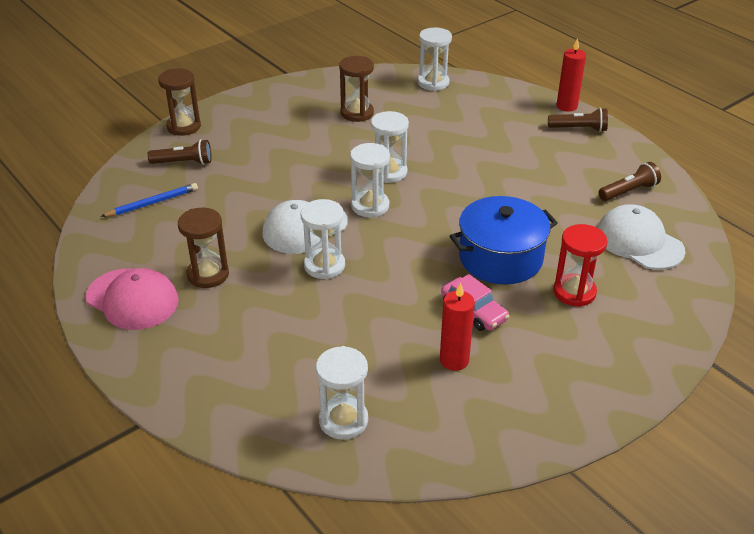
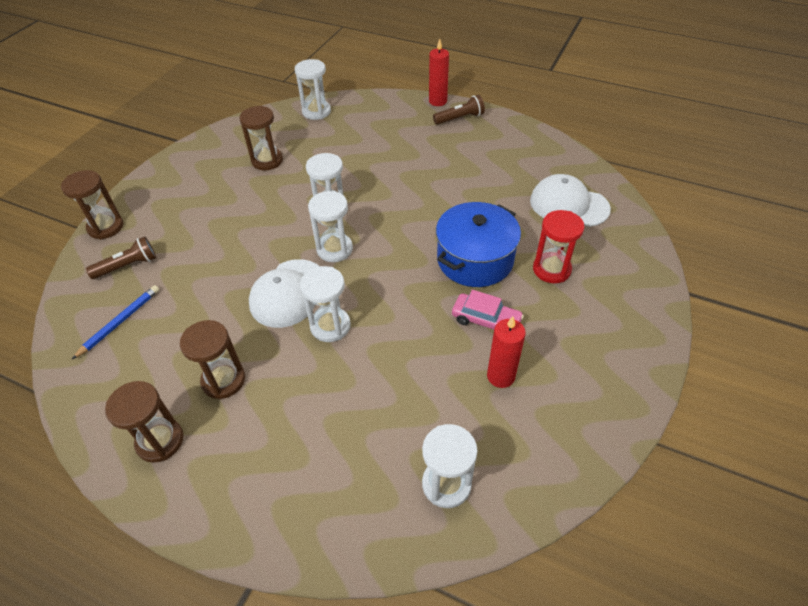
camera: 25 degrees left, 10 degrees up
(132, 299) = (160, 441): pink cap -> brown hourglass
(628, 191) = (532, 162): brown flashlight -> none

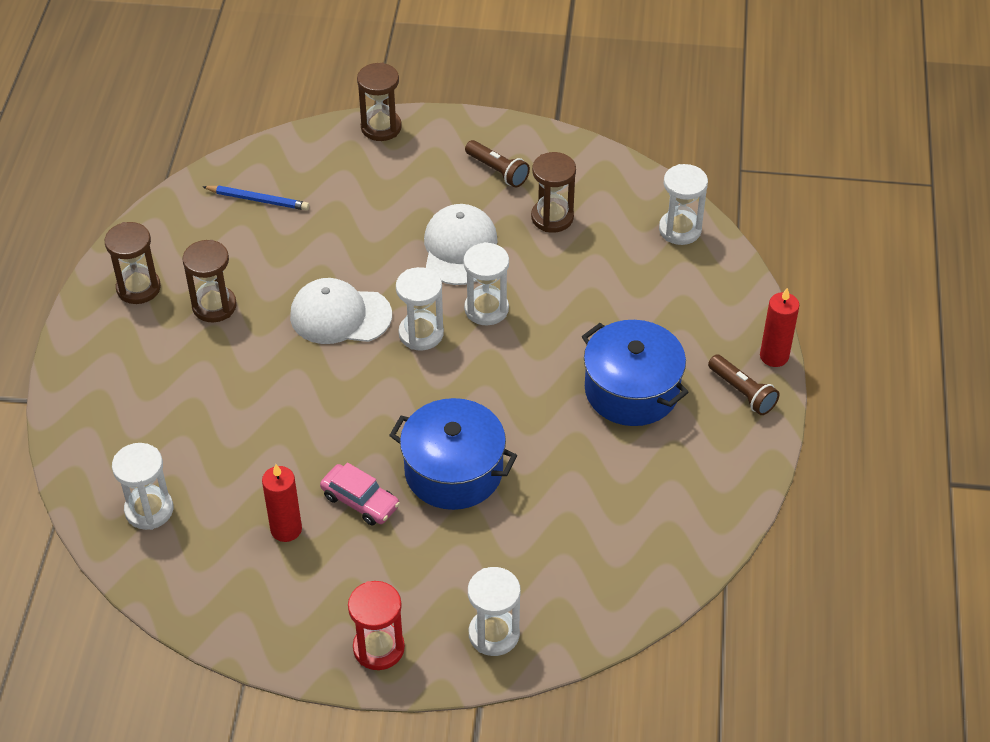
camera: 70 degrees right, 0 degrees up
(127, 266) = (332, 171): brown flashlight -> brown flashlight (497, 171)
(330, 326) = (307, 366): white hourglass -> white hourglass (494, 634)
(438, 160) = (631, 390): none -> blue pot
(486, 320) = (360, 501): pink car -> pink car turned 60 degrees counterclockwise
(551, 269) = (465, 552): red hourglass -> red hourglass (378, 648)
(569, 205) = (598, 553): white cap -> white cap (459, 248)

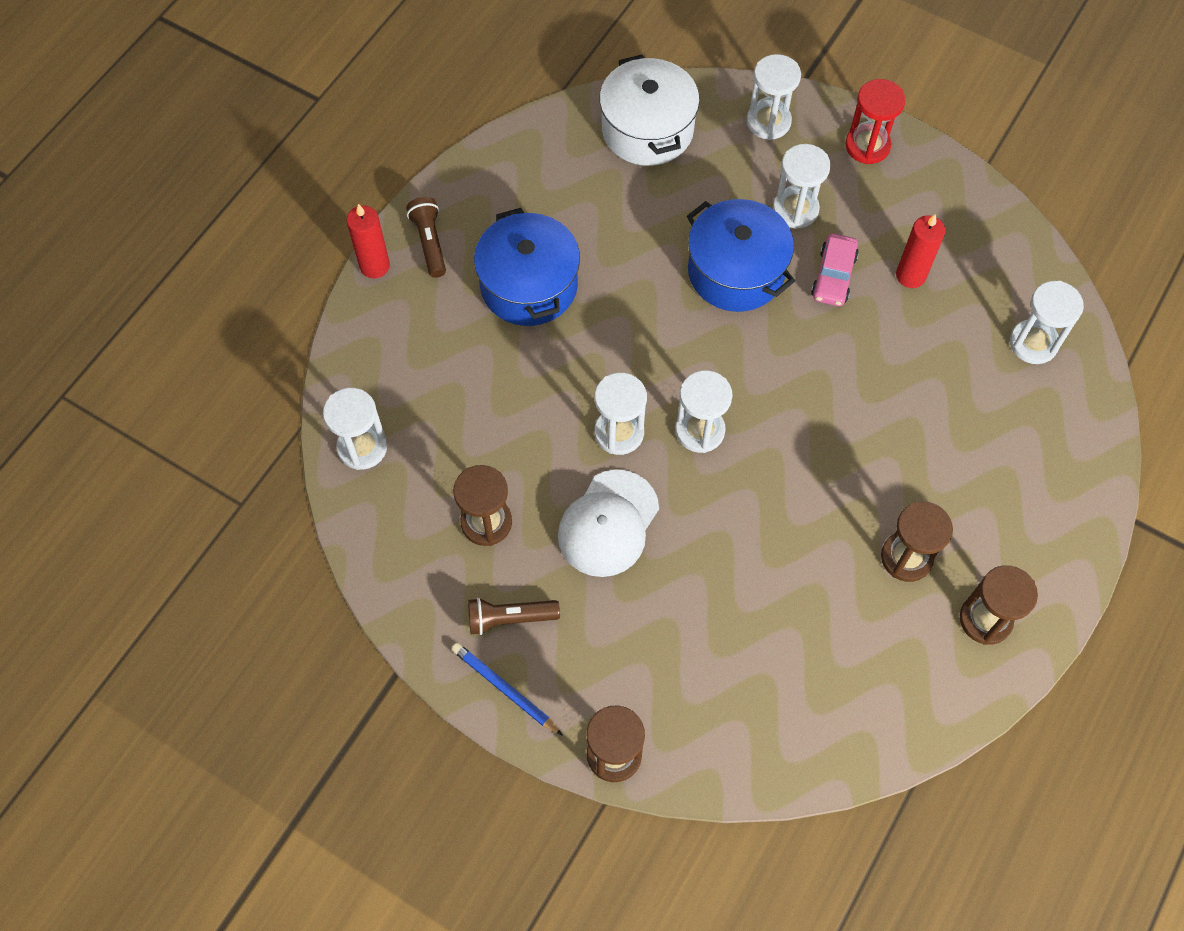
camera: 155 degrees left, 15 degrees up
(258, 200) = (809, 696): blue pencil -> blue pencil (504, 688)
(340, 315) = (774, 488): white cap -> none
(360, 501) = (833, 276): pink car -> pink car turned 135 degrees counterclockwise
(424, 551) = (795, 209): none -> white hourglass
(497, 171) = (510, 618): brown flashlight -> brown flashlight turned 75 degrees counterclockwise
(612, 576) = (647, 129): none -> white pot

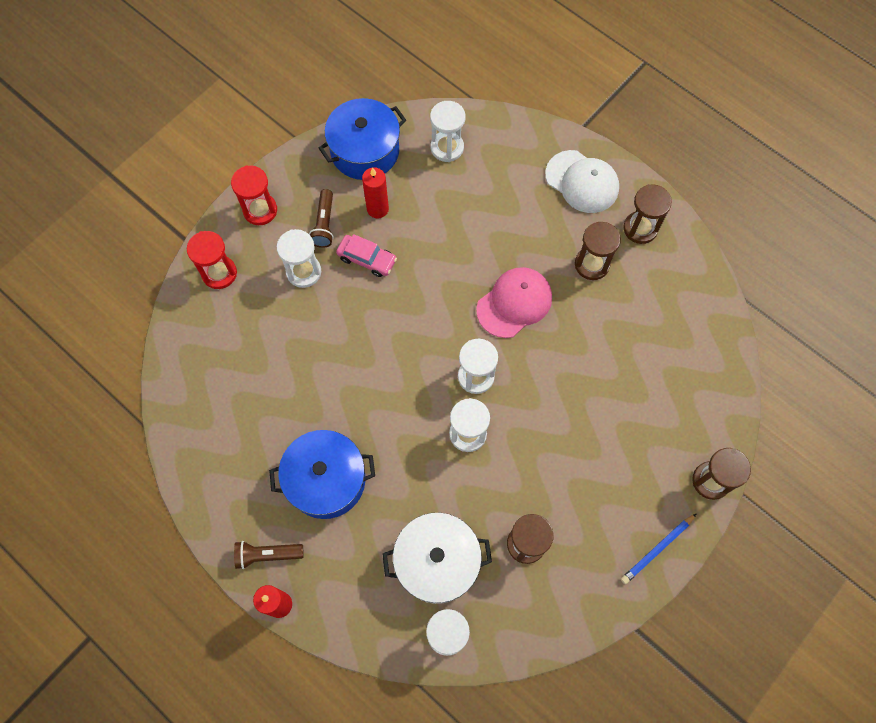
camera: 80 degrees left, 5 degrees up
(510, 618) = (604, 537): brown flashlight -> brown flashlight (324, 224)
(608, 523) = (539, 454): white cap -> white cap (582, 182)
(647, 129) = (202, 363): white pot -> white pot (437, 562)
(736, 271) = (348, 324): blue pot -> blue pot (365, 151)
(768, 122) = (219, 273): white hourglass -> red hourglass
(818, 463) = (514, 303): none -> pink cap

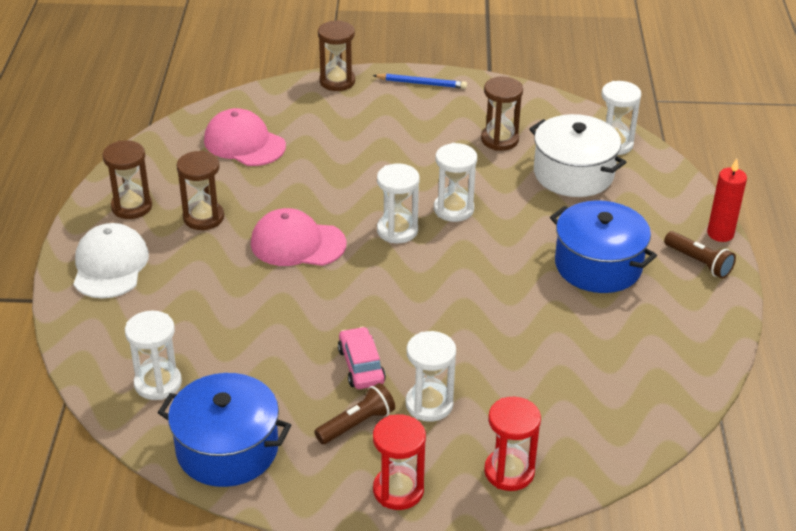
camera: 130 degrees left, 30 degrees down
(377, 209) = (293, 393): red candle -> none
(668, 348) = (244, 143): none -> pink cap

